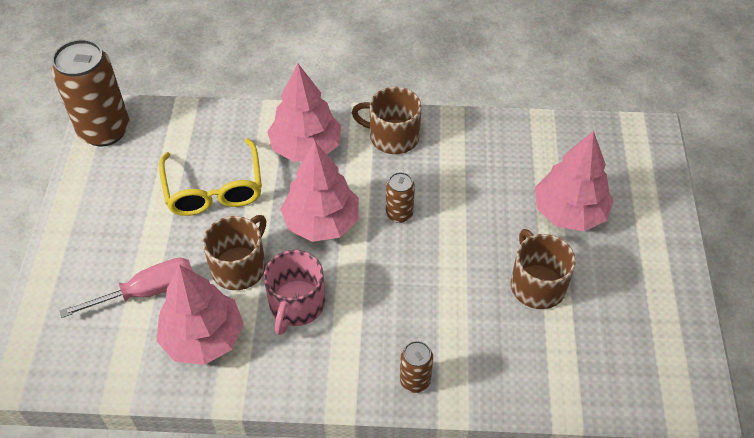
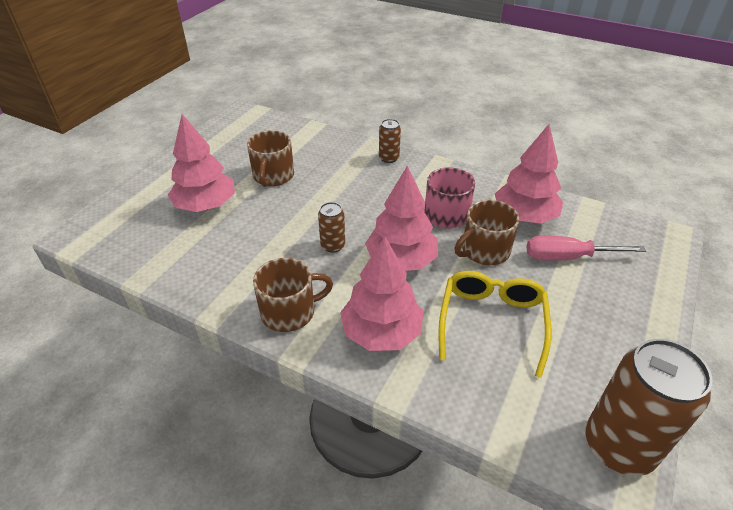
camera: 155 degrees left, 10 degrees down
(392, 136) = (289, 312): brown mug -> brown mug turned 60 degrees counterclockwise

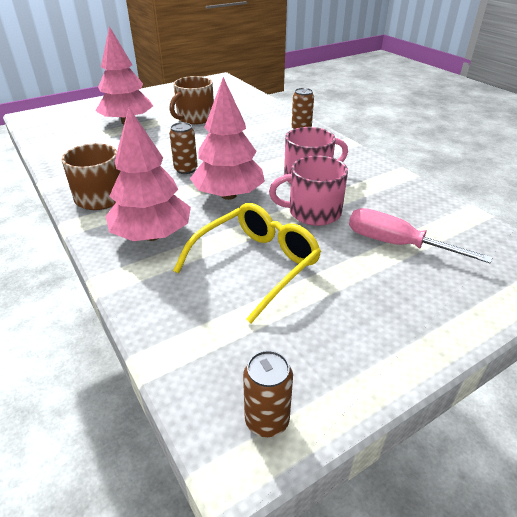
camera: 30 degrees right, 5 degrees down
(484, 250) = (313, 212): brown mug -> pink mug
(524, 216) = (385, 200): pink tree -> none
(619, 446) = (267, 420): brown can -> brown can, size x0.48

